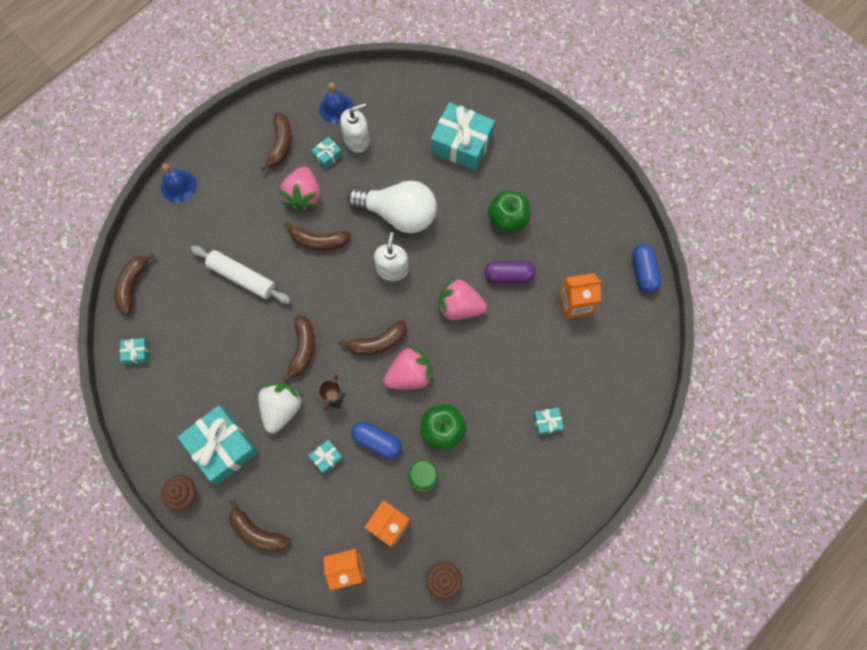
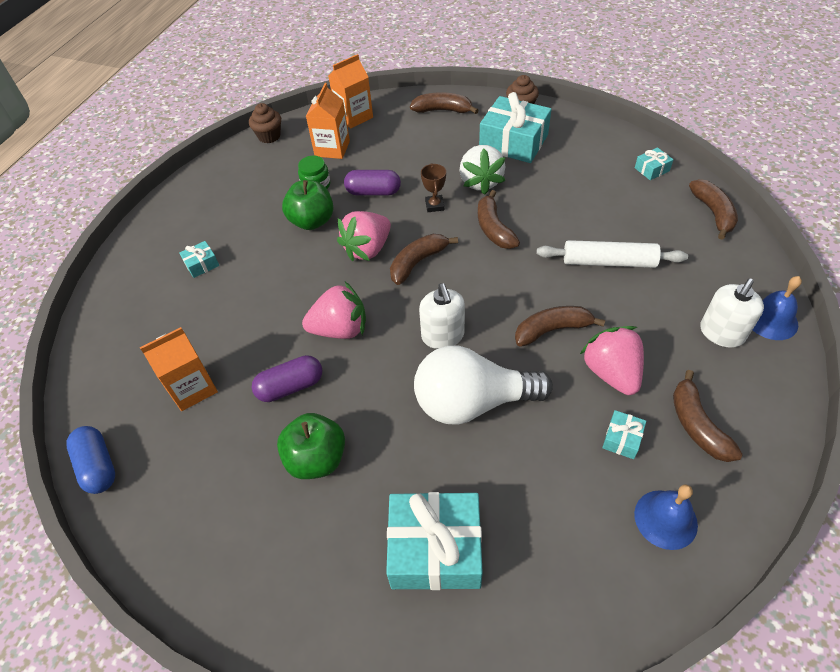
camera: 160 degrees right, 20 degrees down
(326, 457) = (414, 167): turquoise gift -> none
(357, 140) = (598, 481): white soap dispenser -> white soap dispenser (721, 333)
(377, 441) = (373, 192): blue capsule -> purple capsule

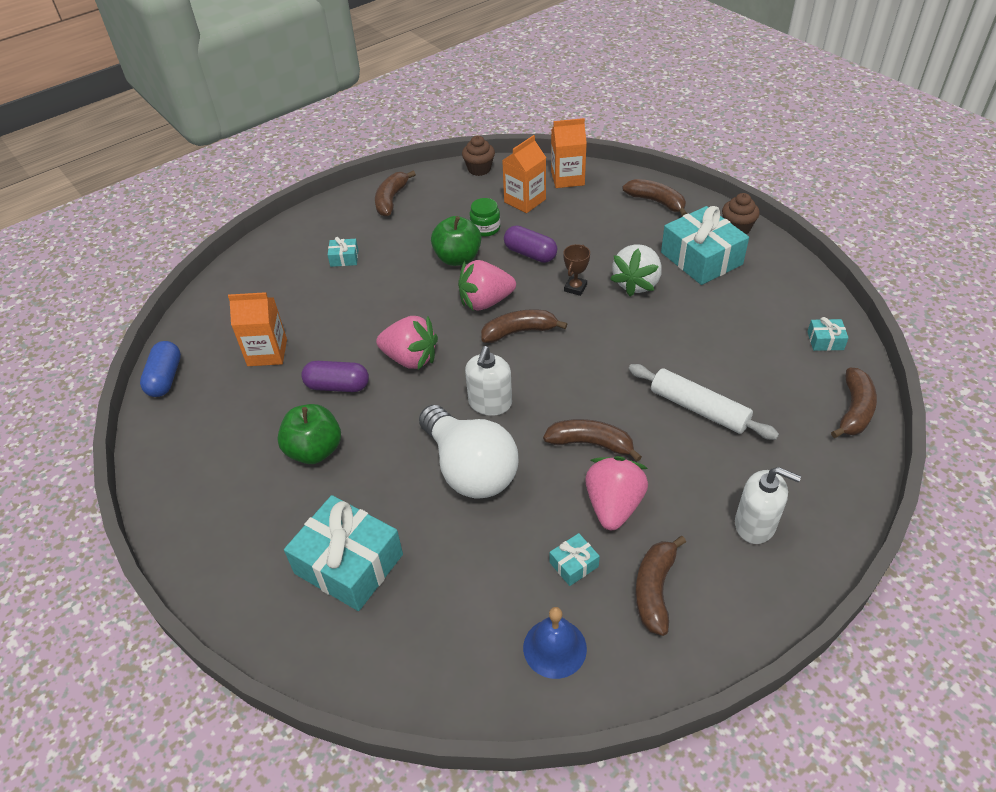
camera: 30 degrees right, 5 degrees down
(472, 402) = (470, 469): white light bulb -> white light bulb turned 150 degrees counterclockwise
(493, 228) = (613, 331): brown banana -> brown banana (391, 200)
(721, 333) = (755, 524): white soap dispenser -> white soap dispenser turned 135 degrees counterclockwise
(771, 320) = (821, 537): blue bell -> none

